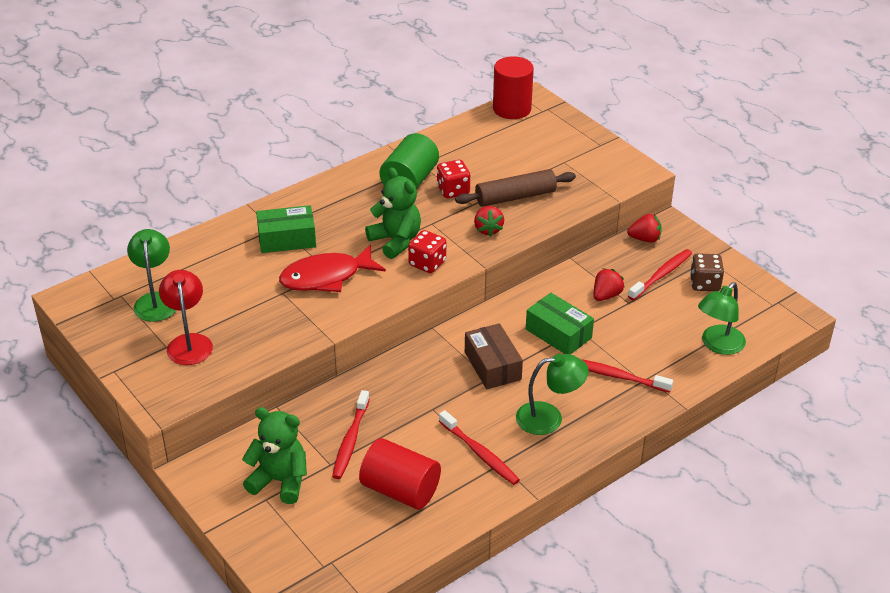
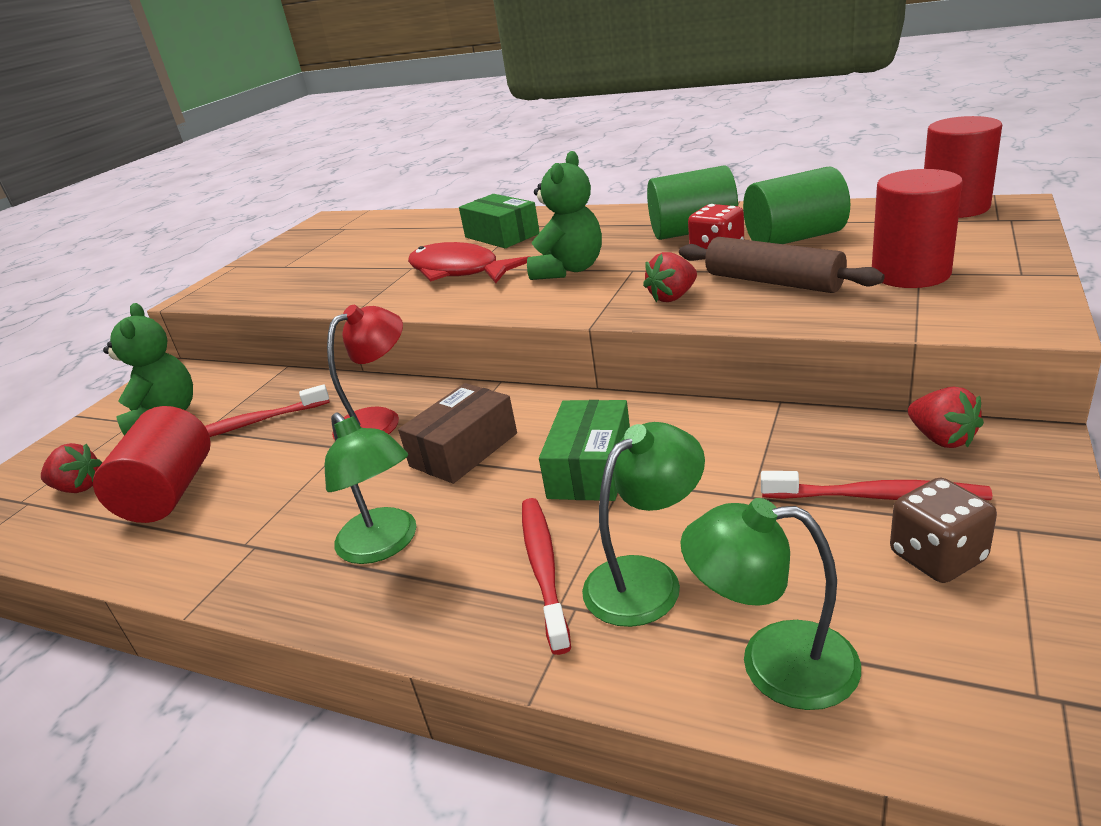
camera: 65 degrees right, 10 degrees down
(156, 300) = (349, 238): green lamp -> green lamp (646, 579)
(189, 342) = (296, 270): red lamp -> red lamp (379, 420)
(427, 263) = (550, 298): red dice -> none
(474, 163) = (794, 238): none -> green cylinder
(480, 453) = (268, 520): red toothbrush -> none
(562, 164) = (910, 274): none -> red cylinder
(606, 295) = (737, 468): red strawberry -> red strawberry (79, 488)

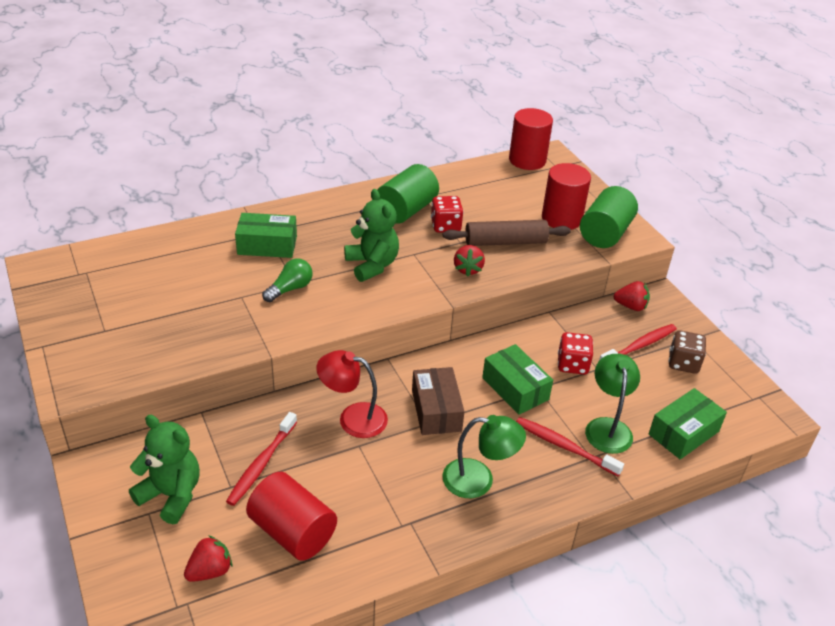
camera: 55 degrees left, 10 degrees up
(379, 420) = (353, 418): red lamp -> red lamp turned 75 degrees counterclockwise
(459, 271) = (290, 289): red fish -> green light bulb
(717, 475) = (572, 365): none -> red dice
(774, 663) = (683, 433): green lamp -> green box
(794, 238) = (474, 203): green cylinder -> green cylinder (605, 233)

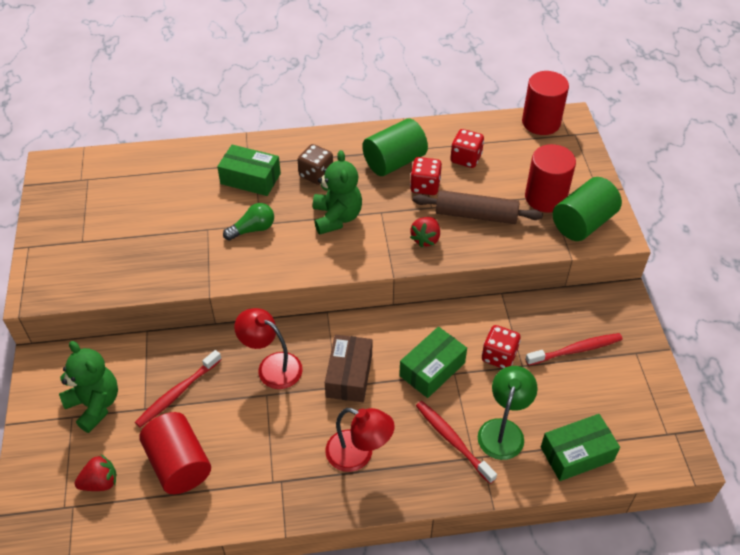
camera: 20 degrees right, 10 degrees up
(473, 198) = (465, 158): none -> red dice
(479, 480) = (358, 455): green lamp -> red lamp
(515, 388) = (432, 369): green box -> green box turned 60 degrees clockwise
(631, 306) = (587, 304): red strawberry -> none
(683, 363) = (612, 378): brown dice -> brown dice (316, 174)

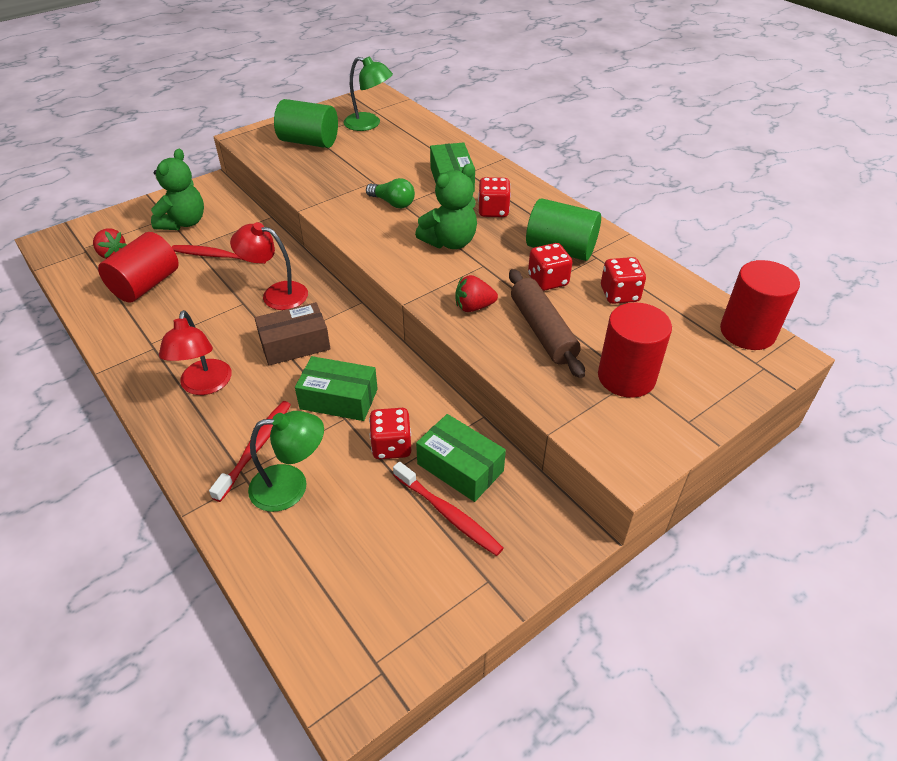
camera: 60 degrees right, 5 degrees down
(104, 193) = (369, 124): none -> green lamp
(272, 366) = (276, 294): red lamp -> red lamp turned 75 degrees counterclockwise
(316, 174) = (493, 211): brown dice -> red dice
(576, 454) = (292, 568): green box -> green box (460, 467)
(582, 223) = (617, 424): green cylinder -> green cylinder (309, 142)

